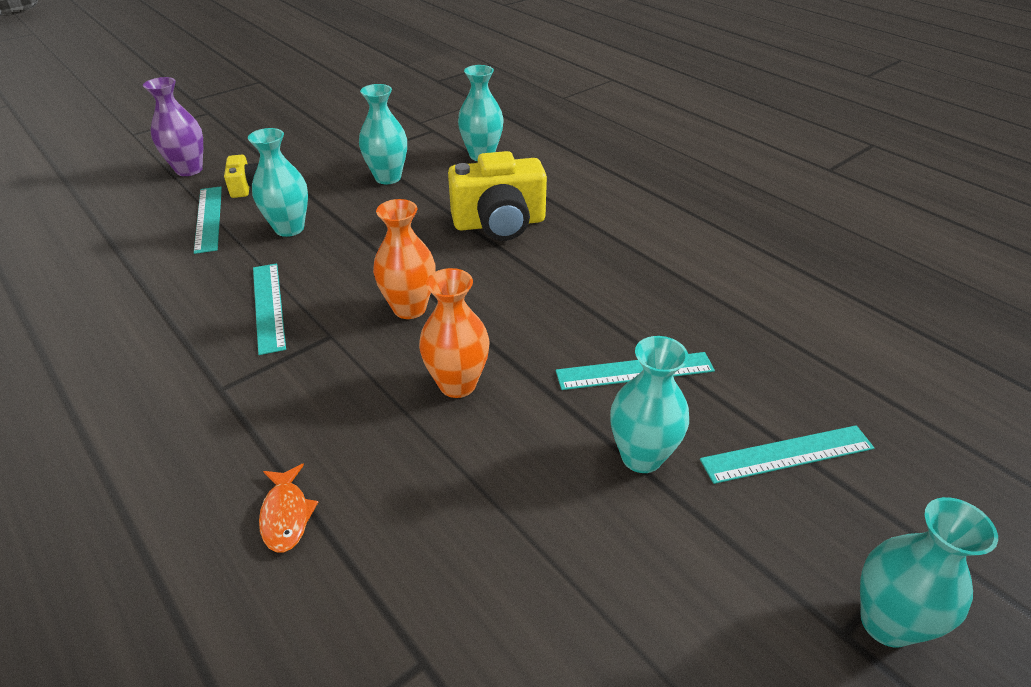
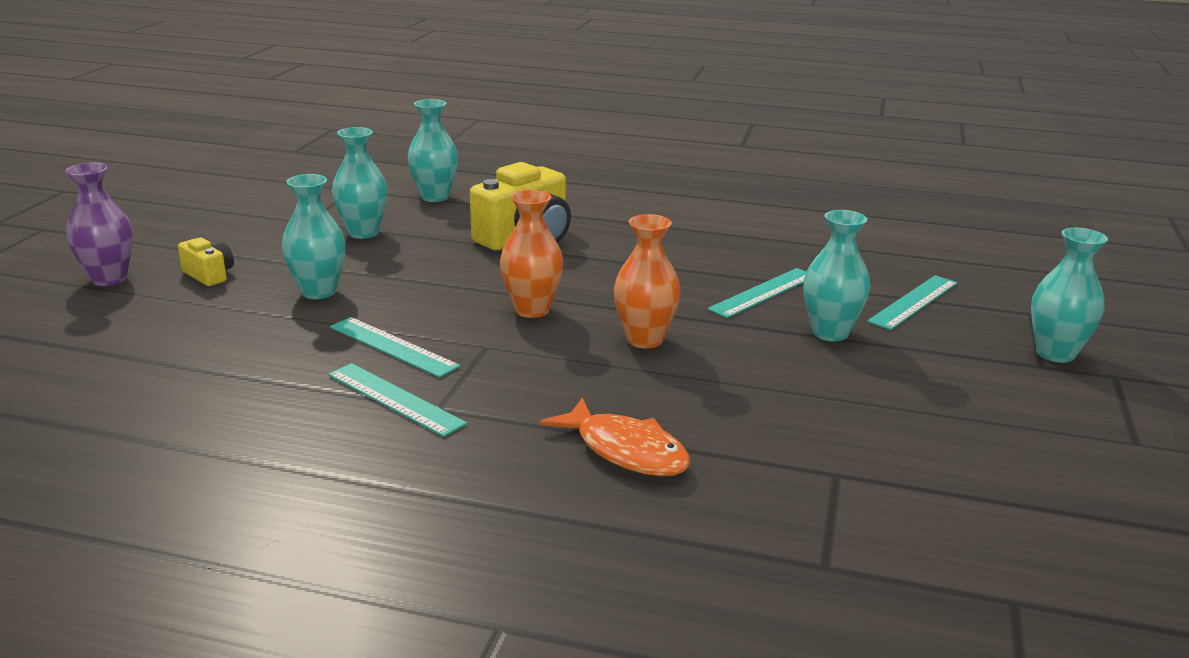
camera: 35 degrees left, 15 degrees down
(208, 218) = (208, 308): turquoise ruler -> turquoise ruler (395, 399)
(286, 515) = (626, 451): orange fish -> orange fish, size x1.59

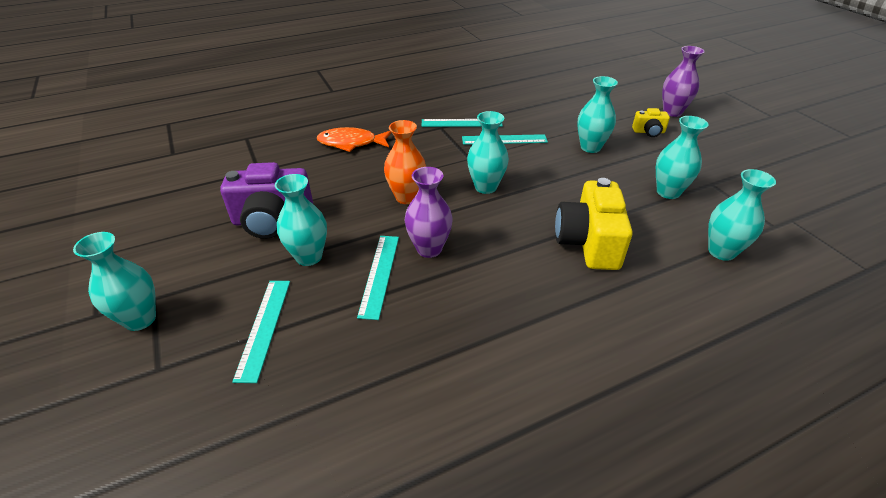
camera: 140 degrees right, 15 degrees up
(532, 310) = (485, 187): orange vase -> turquoise vase
(686, 290) = (429, 249): none -> purple vase
(854, 386) = (272, 220): none -> purple camera

